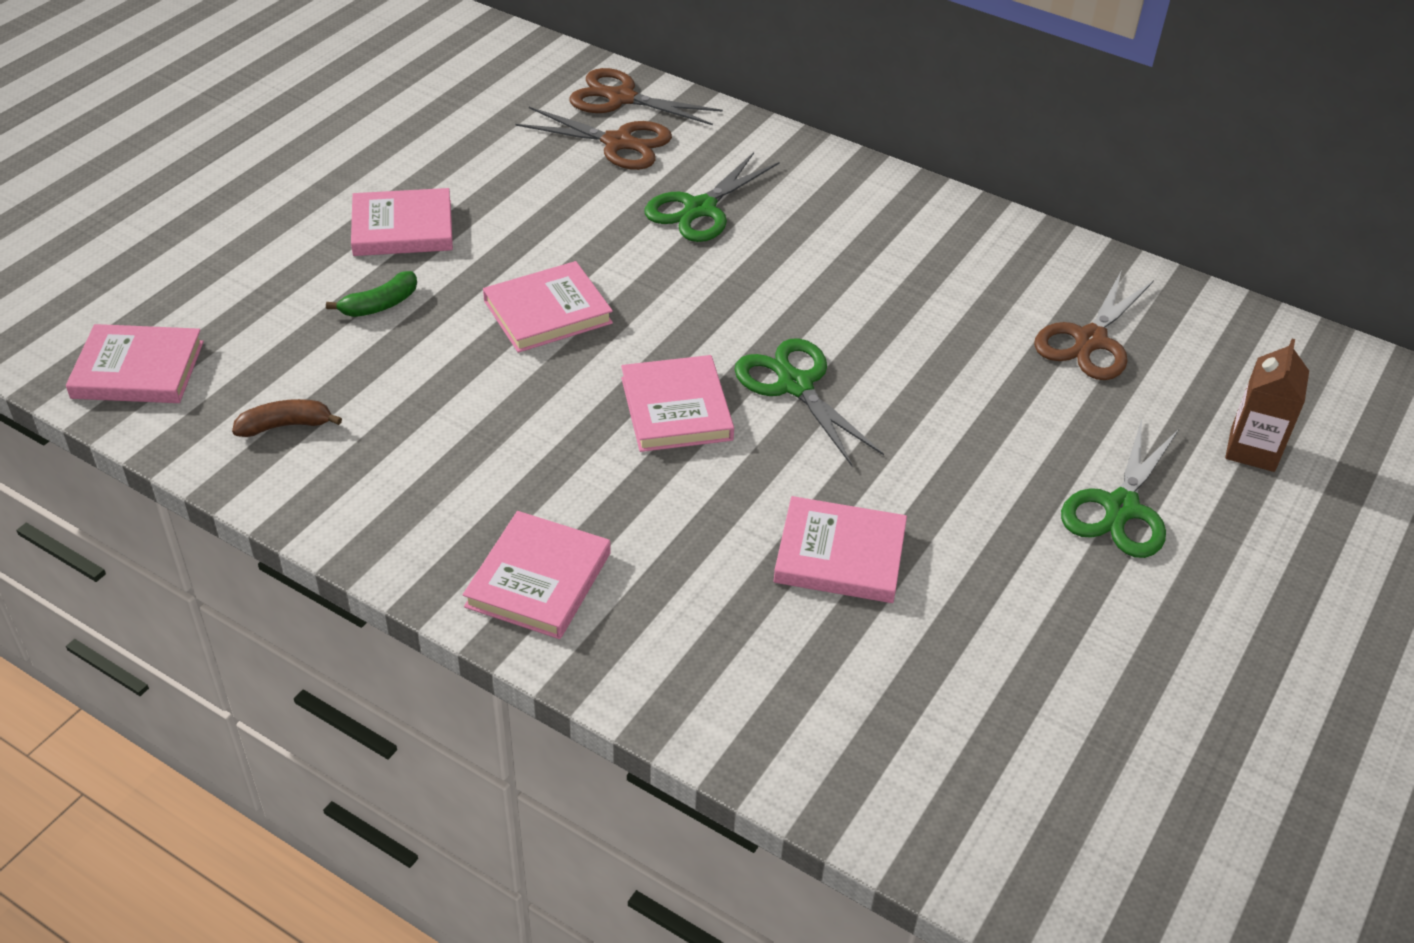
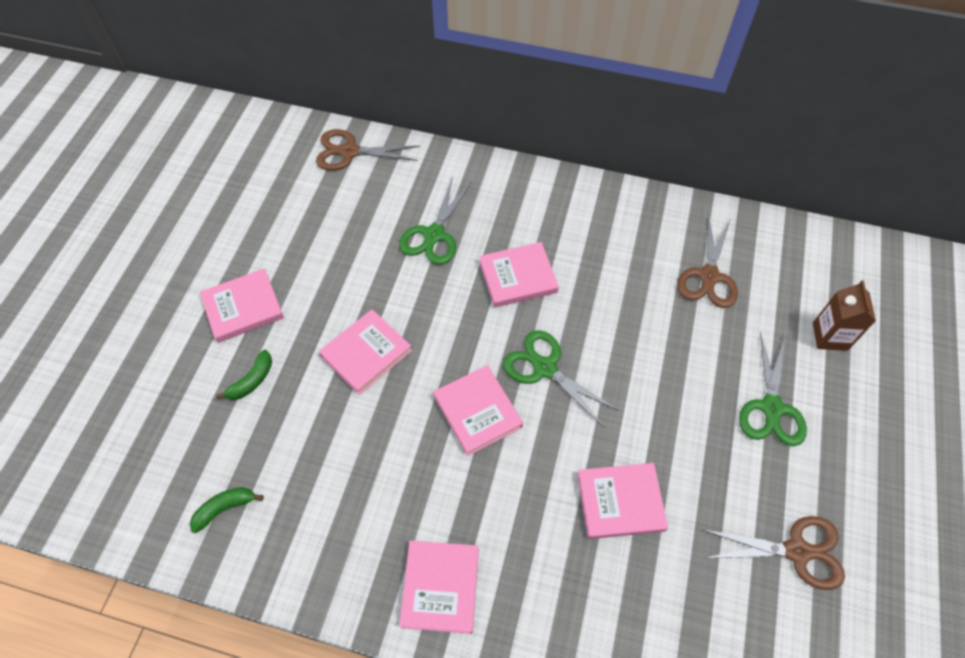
camera: 15 degrees left, 15 degrees up
(138, 370) = (103, 491): pink book -> pink book (518, 277)
(286, 425) = (225, 508): brown banana -> green banana
(618, 143) = (361, 192): brown scissors -> brown scissors (797, 551)

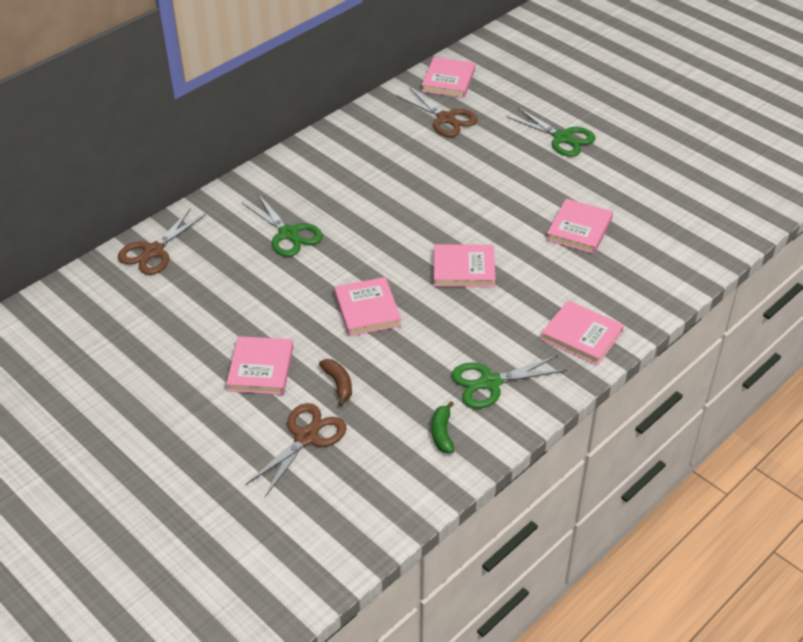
camera: 60 degrees left, 15 degrees down
(252, 381) = (338, 384): green banana -> brown banana
(518, 277) = (368, 205): pink book -> pink book (448, 80)
(545, 368) = (455, 223): green scissors -> green scissors (490, 383)
(797, 551) = (659, 171): brown scissors -> brown scissors (306, 437)
(830, 336) = (532, 91): brown carton -> none

